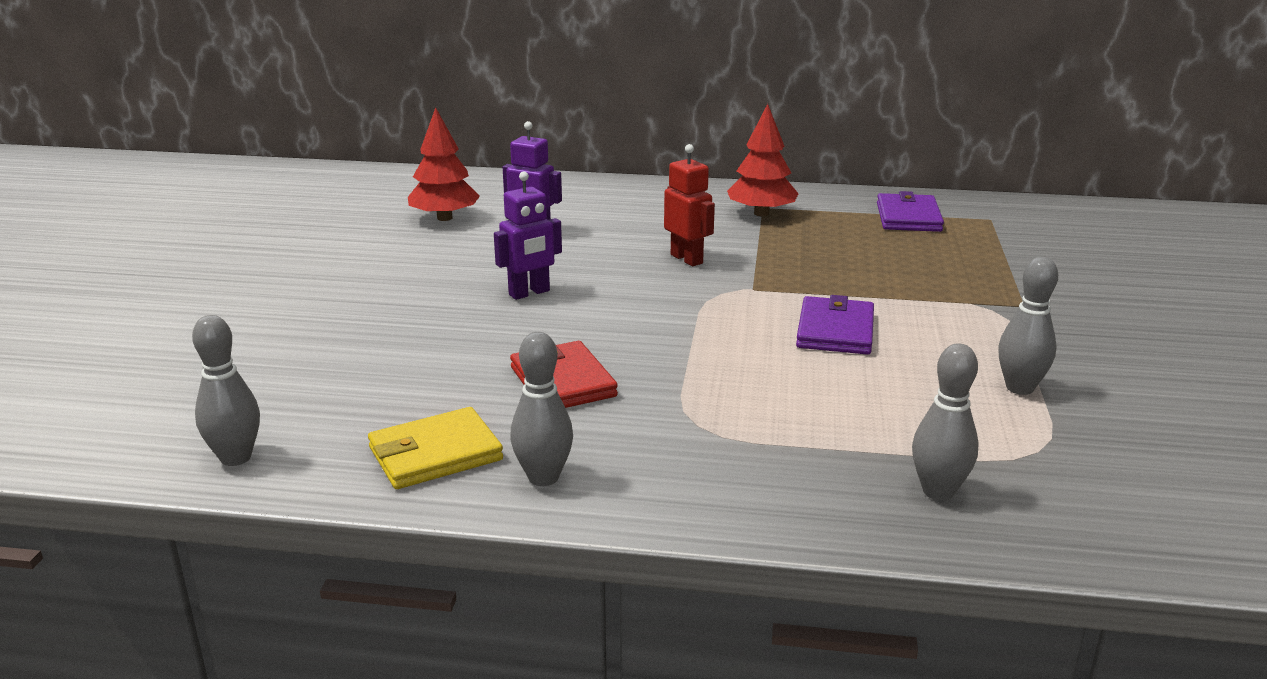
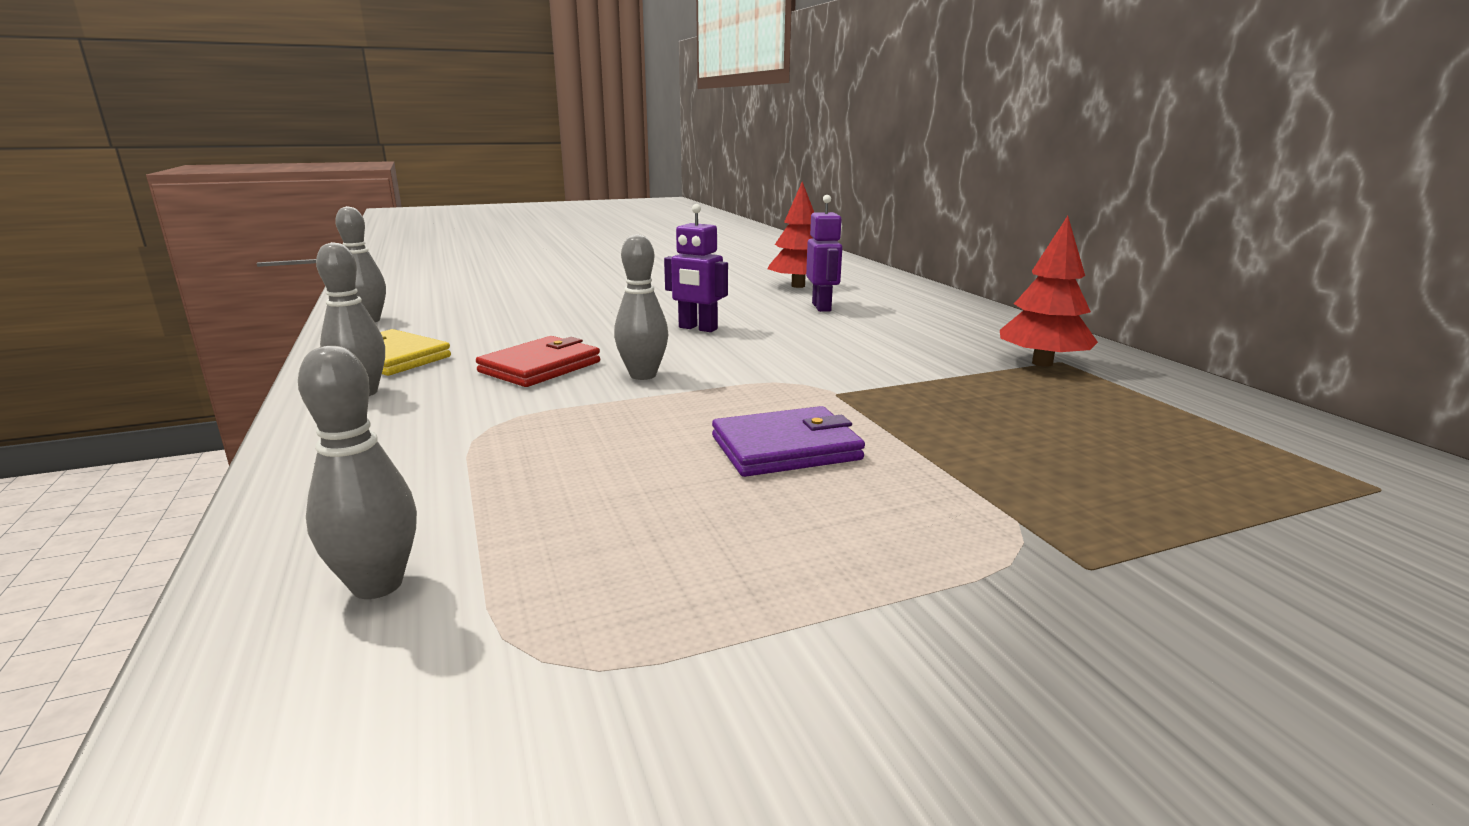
camera: 60 degrees right, 5 degrees down
(687, 259) = (860, 358): red robot -> none
(908, 217) = (1227, 432): purple wallet -> none
(1019, 388) = (759, 608): grey bowling pin -> grey bowling pin (643, 375)

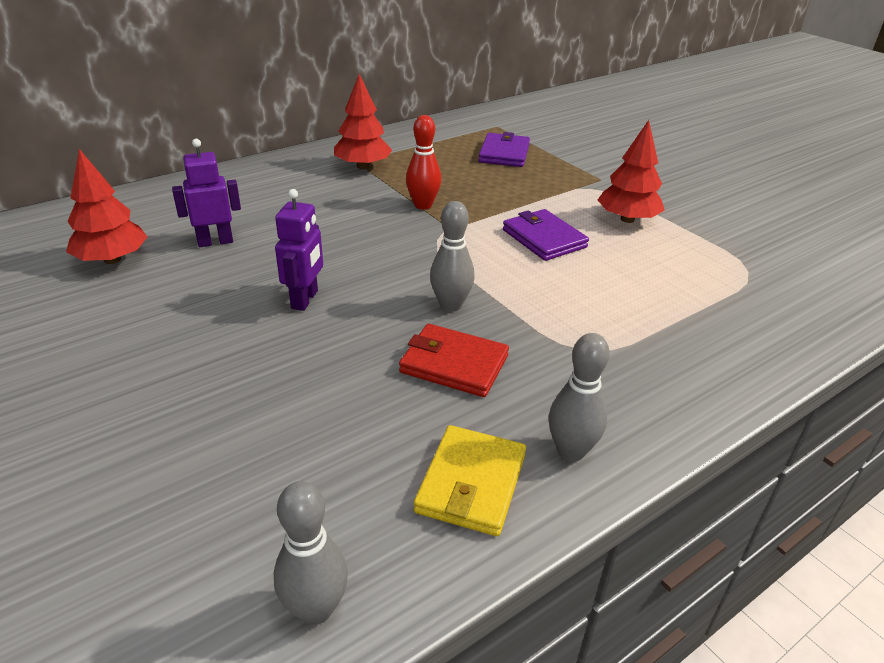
camera: 105 degrees left, 15 degrees up
(377, 585) = (755, 322): grey bowling pin -> none
(851, 549) = (627, 219): none -> red tree
(910, 385) = (423, 205): none -> red bowling pin
(1185, 470) = (504, 153): none -> purple wallet

